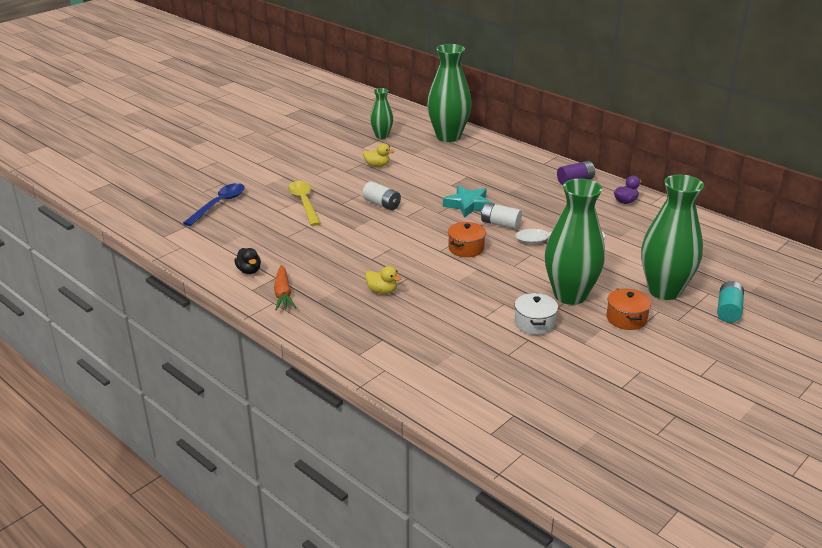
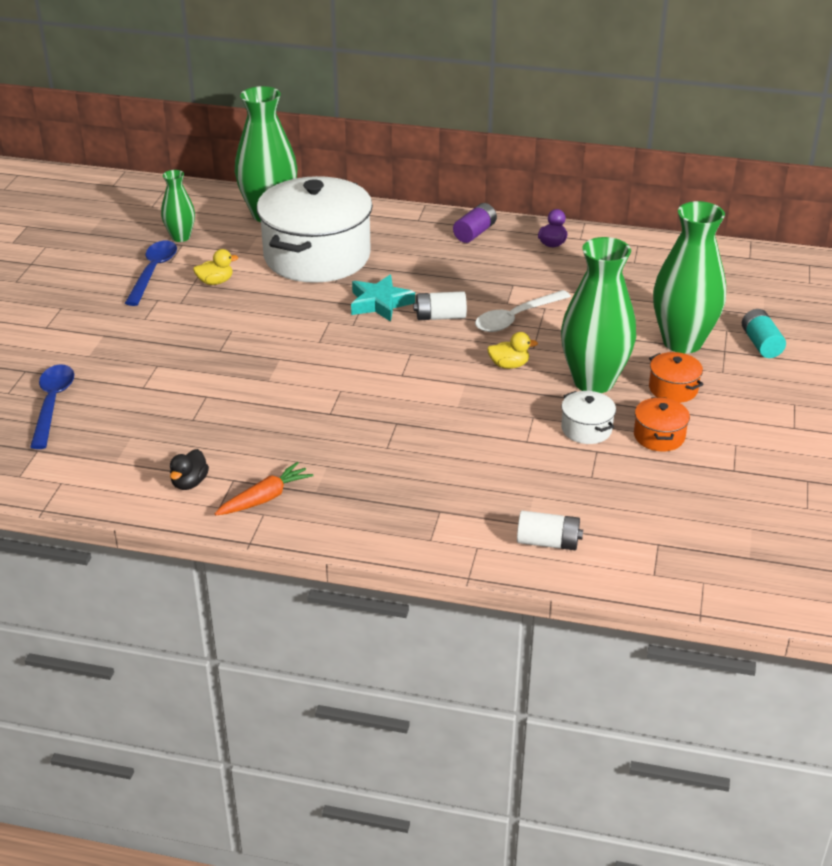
camera: 30 degrees left, 5 degrees up
(249, 270) = (189, 483): black duck -> black duck turned 75 degrees clockwise
(283, 294) = (265, 498): orange carrot -> orange carrot turned 90 degrees counterclockwise
(304, 202) = (169, 364): yellow spoon -> none
(346, 150) = (153, 272): none -> blue spoon
(382, 204) = (273, 335): white battery -> white battery (548, 542)
(382, 291) = (382, 450): yellow duck -> yellow duck (509, 365)
(454, 167) = (317, 256): none -> white pot
(466, 248) = (429, 361): orange pot -> orange pot (659, 436)

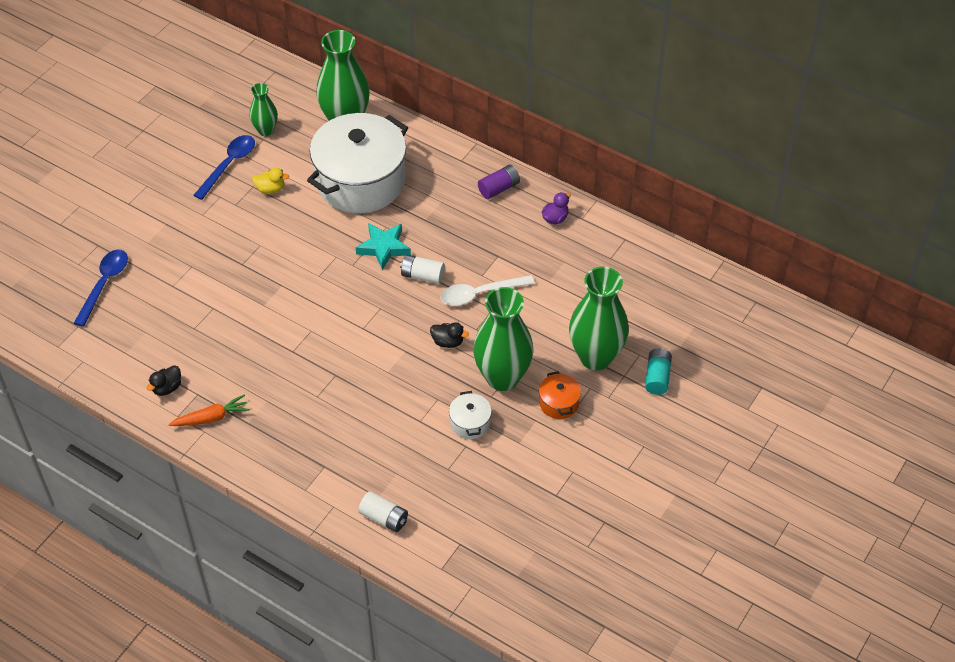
camera: 20 degrees right, 15 degrees up
(509, 365) = (448, 342): yellow duck -> black duck
(659, 436) = (520, 446): orange pot -> none

